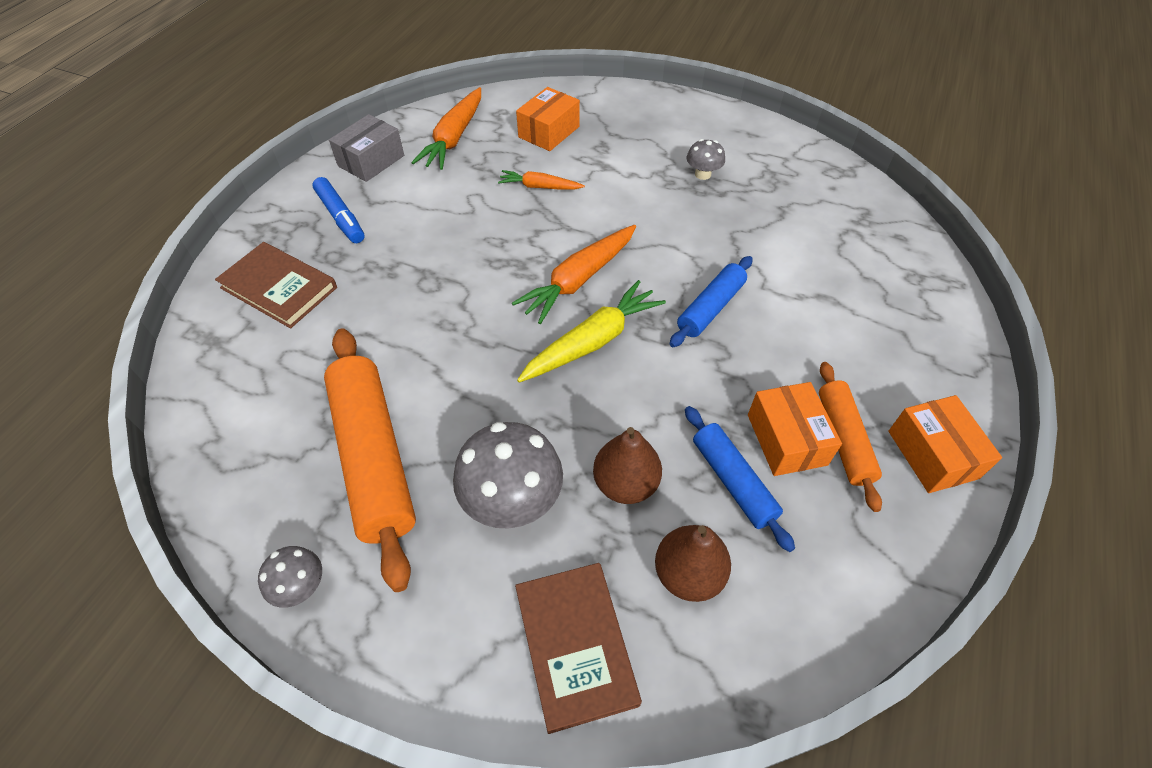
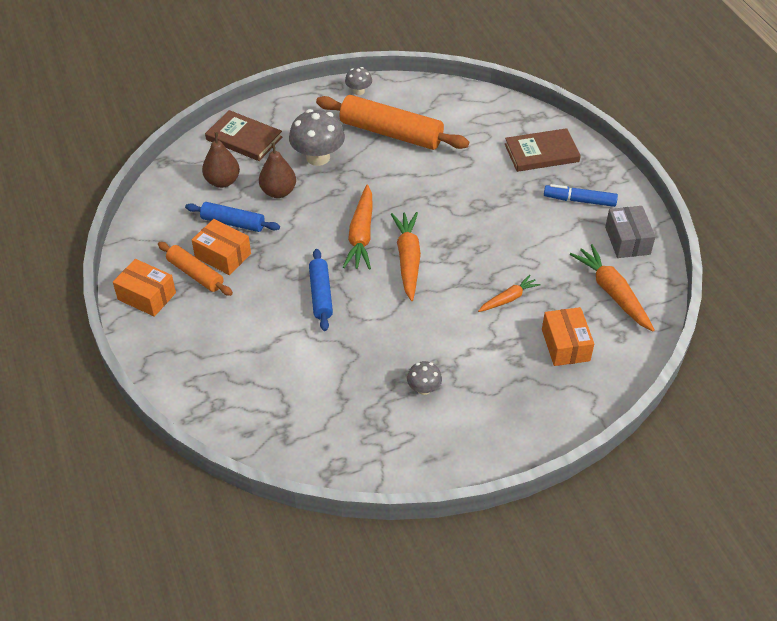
camera: 135 degrees right, 5 degrees down
(592, 341) = (361, 235): yellow carrot -> orange carrot

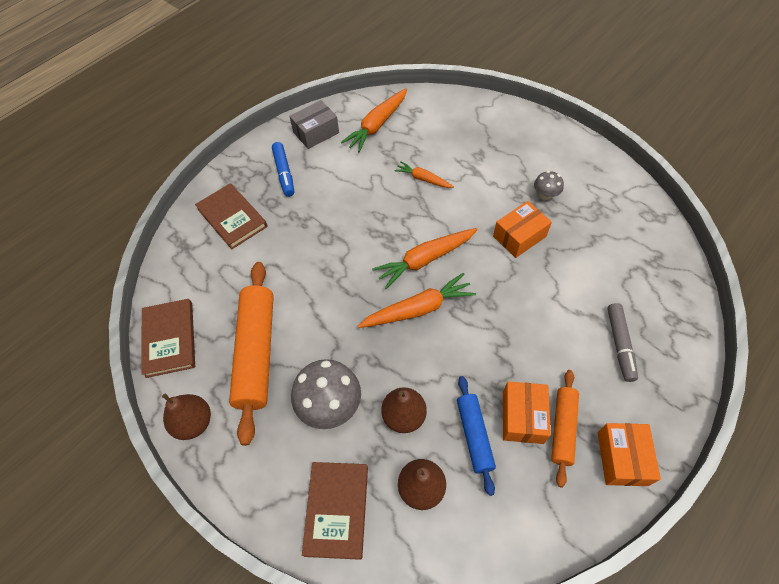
camera: 115 degrees left, 10 degrees up
(227, 349) = (619, 344): none -> grey marker
(321, 294) = (509, 305): blue rolling pin -> none
(358, 91) = (193, 422): grey mushroom -> brown pear
(437, 93) = (169, 339): none -> brown book
(565, 345) = (445, 134): orange box -> orange box (519, 236)

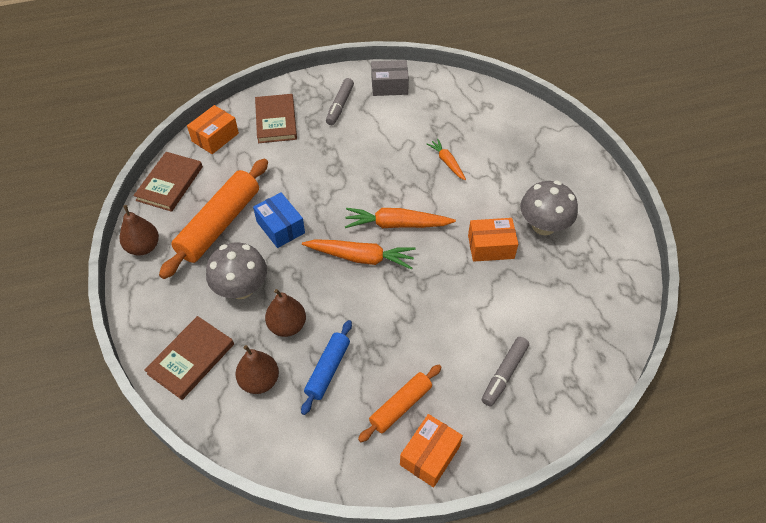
camera: 30 degrees right, 5 degrees down
(284, 173) = (340, 106): blue marker -> grey marker
(320, 322) = (280, 227): none -> blue box
(377, 125) = (444, 102): orange carrot -> none
(522, 417) = (376, 379): orange box -> orange box (215, 137)
(545, 195) = (543, 225): grey mushroom -> grey mushroom, size x1.90

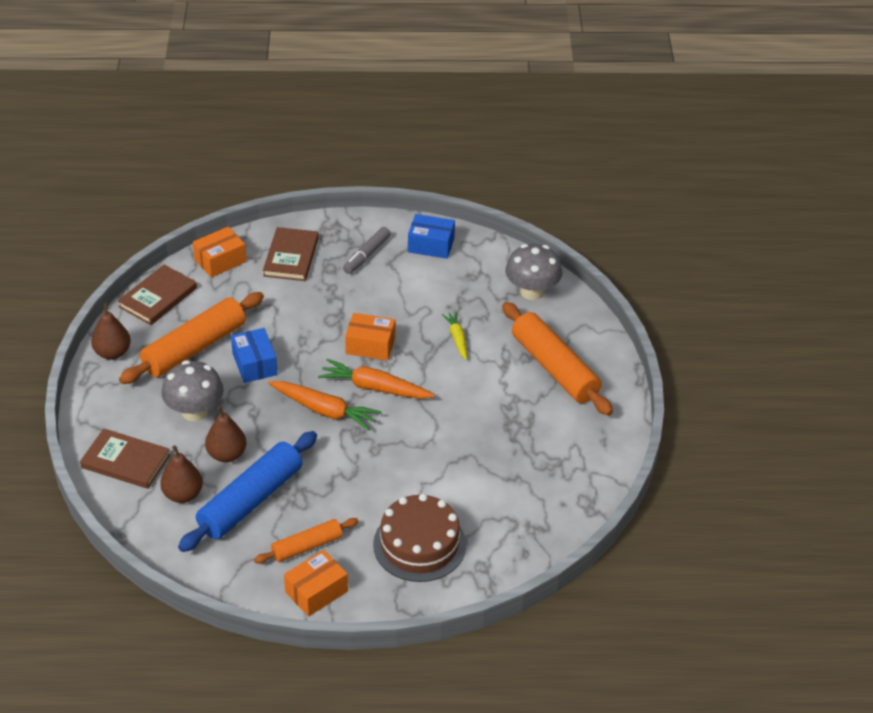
camera: 15 degrees right, 10 degrees down
(191, 359) = (125, 461): brown book -> brown book turned 60 degrees clockwise
(328, 370) = (250, 500): blue rolling pin -> blue rolling pin, size x1.76
(389, 86) = (431, 245): grey box -> blue box
(447, 162) = (457, 339): orange carrot -> yellow carrot
(491, 247) = (463, 430): orange box -> orange box (370, 345)
(504, 374) = (419, 544): grey marker -> brown cake
(539, 170) = (554, 368): none -> orange rolling pin
(543, 225) = (529, 423): grey mushroom -> grey mushroom (532, 291)

